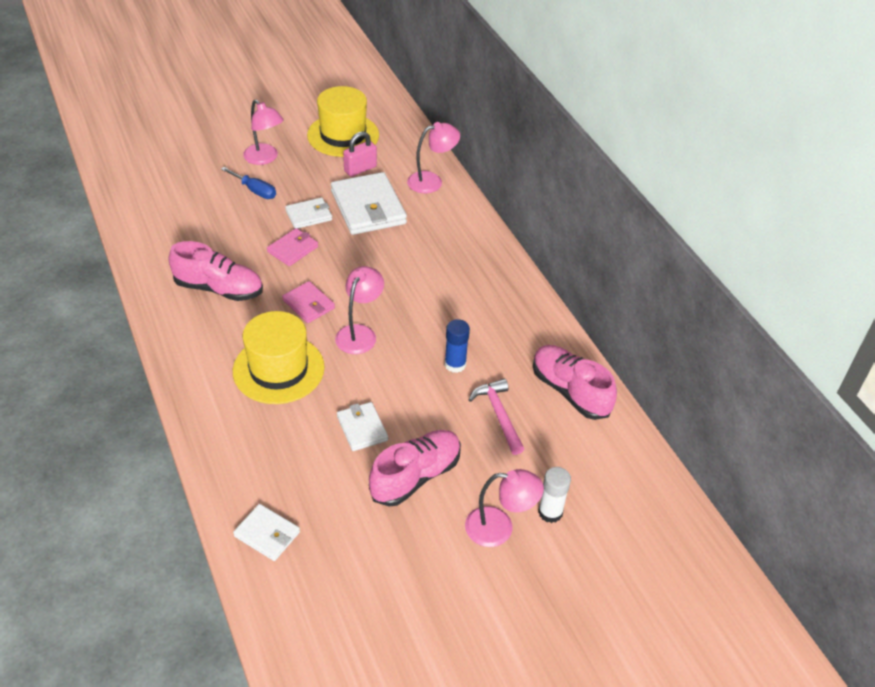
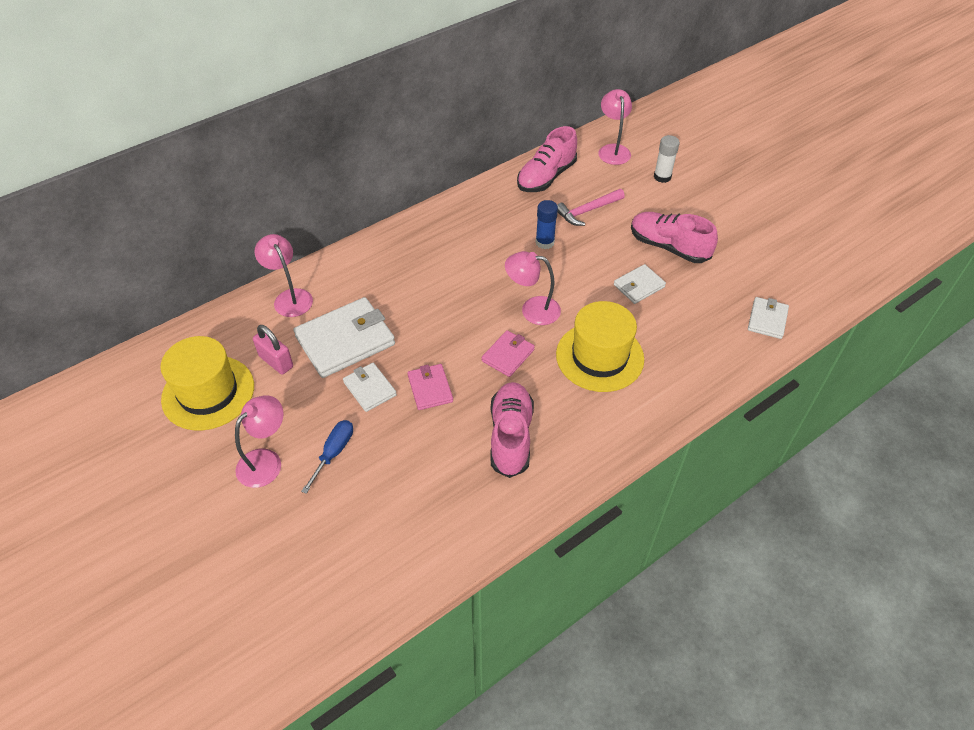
camera: 100 degrees left, 5 degrees up
(293, 249) = (430, 388): pink wallet -> pink wallet turned 45 degrees clockwise
(499, 528) = (688, 199): pink lamp -> pink lamp (613, 150)

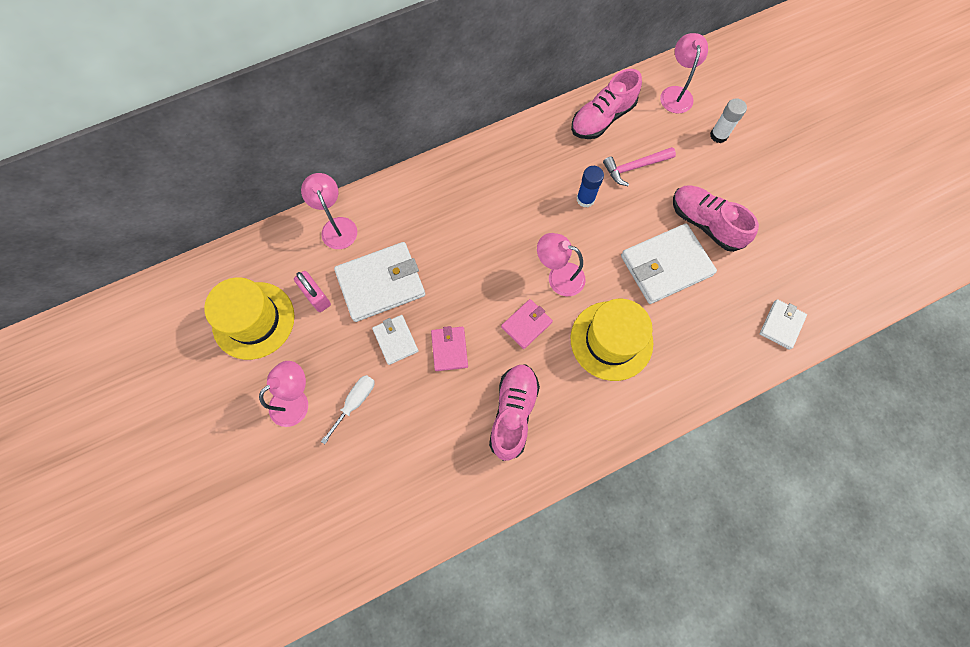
camera: 10 degrees right, 20 degrees up
(334, 452) = (355, 402): blue screwdriver -> white screwdriver
(639, 286) = (666, 265): white wallet -> white wallet, size x1.87

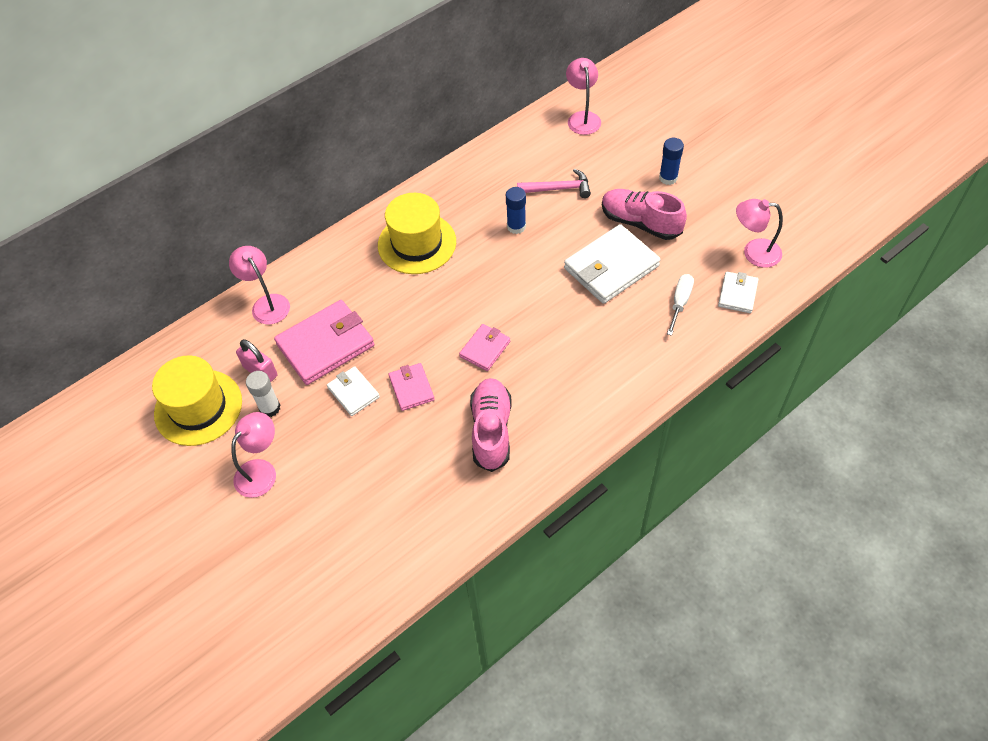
camera: 10 degrees left, 15 degrees down
(355, 402) = (324, 458): white screwdriver -> white screwdriver (680, 302)
(381, 283) = (325, 345): white wallet -> pink wallet
(558, 276) = (506, 299): pink lamp -> pink lamp (754, 252)
(602, 118) = (515, 153): pink shoe -> none
(611, 340) = (574, 344): yellow hat -> yellow hat (417, 243)
(634, 167) = (558, 189): pink hammer -> pink hammer turned 150 degrees counterclockwise
(718, 135) = (633, 145): white glue stick -> white glue stick (270, 408)
(744, 180) = (668, 178): none -> blue glue stick

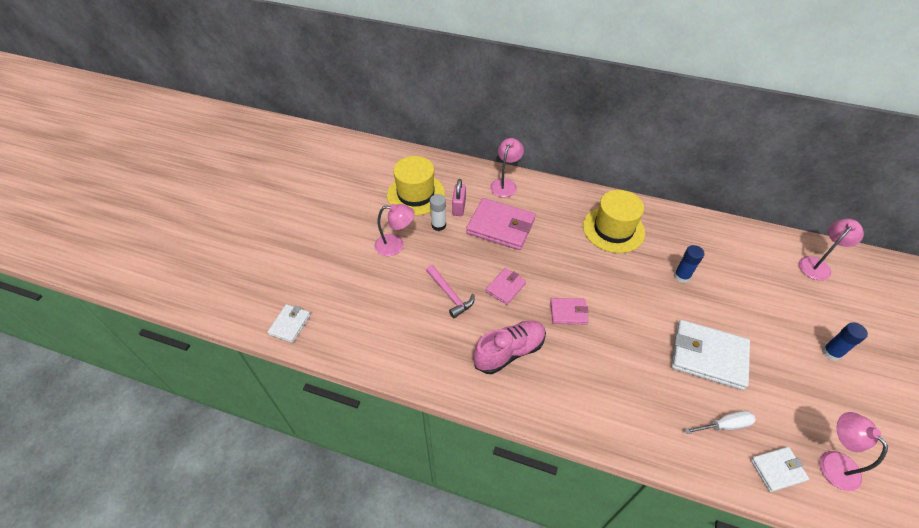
camera: 55 degrees right, 5 degrees down
(353, 392) = (479, 259): white wallet -> white wallet (290, 324)
(558, 189) = (739, 284): pink hammer -> pink hammer (450, 295)
(640, 223) = (768, 355): pink shoe -> none

